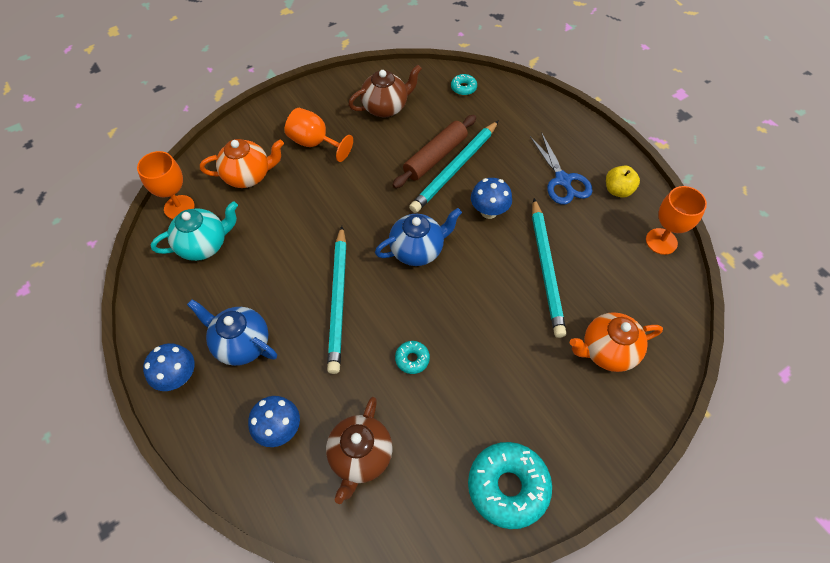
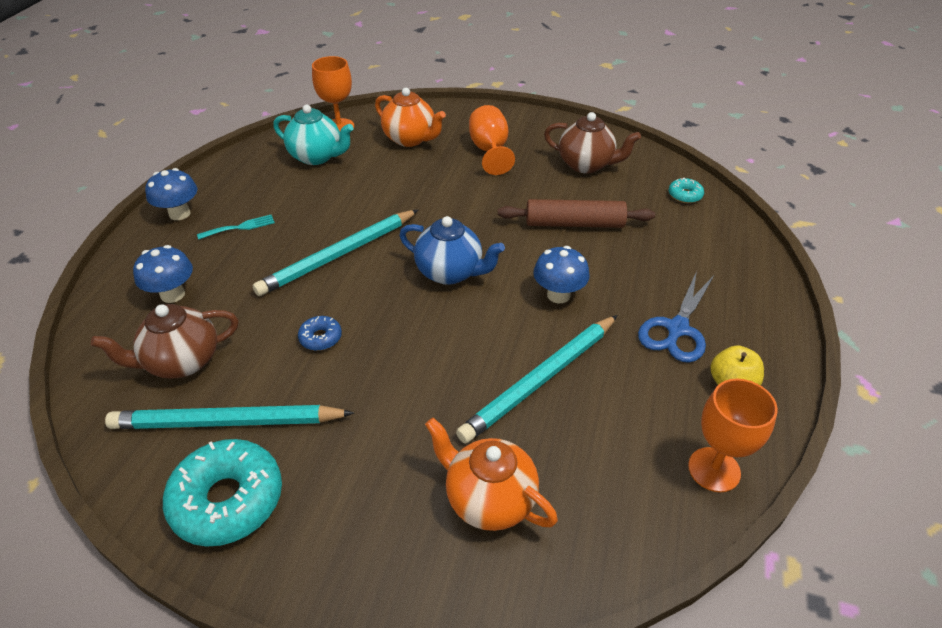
camera: 50 degrees right, 15 degrees down
(241, 344) = (240, 227): blue teapot -> turquoise fork
(412, 359) = (320, 338): turquoise donut -> blue donut
(455, 168) = (579, 243): turquoise pencil -> turquoise pencil (228, 422)

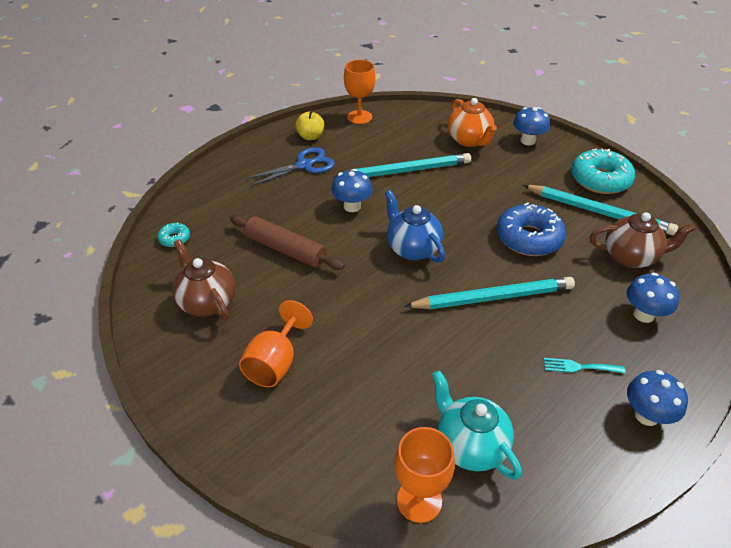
camera: 150 degrees left, 0 degrees up
(320, 338) = (528, 238): blue donut -> blue donut, size x2.13
(382, 553) = (527, 141): none -> blue mushroom
(410, 139) = (344, 426): orange teapot -> none

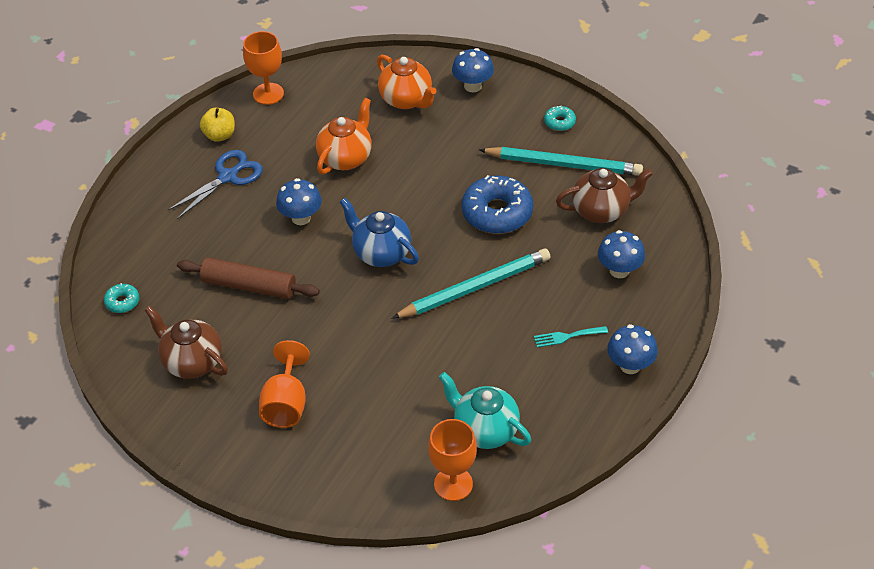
camera: 15 degrees left, 5 degrees up
(406, 171) = (346, 158): turquoise pencil -> orange teapot
(600, 180) = (559, 122): turquoise donut -> turquoise donut, size x0.47

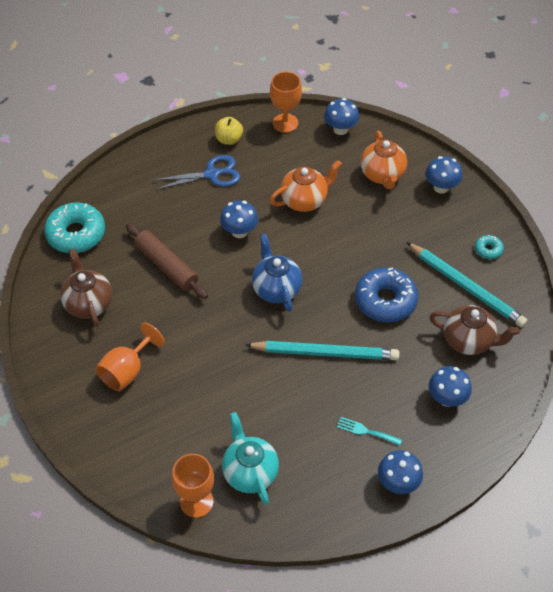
camera: 30 degrees right, 5 degrees up
(122, 302) = (76, 234): turquoise donut -> turquoise donut, size x2.13
(331, 75) = (340, 129): none -> blue mushroom

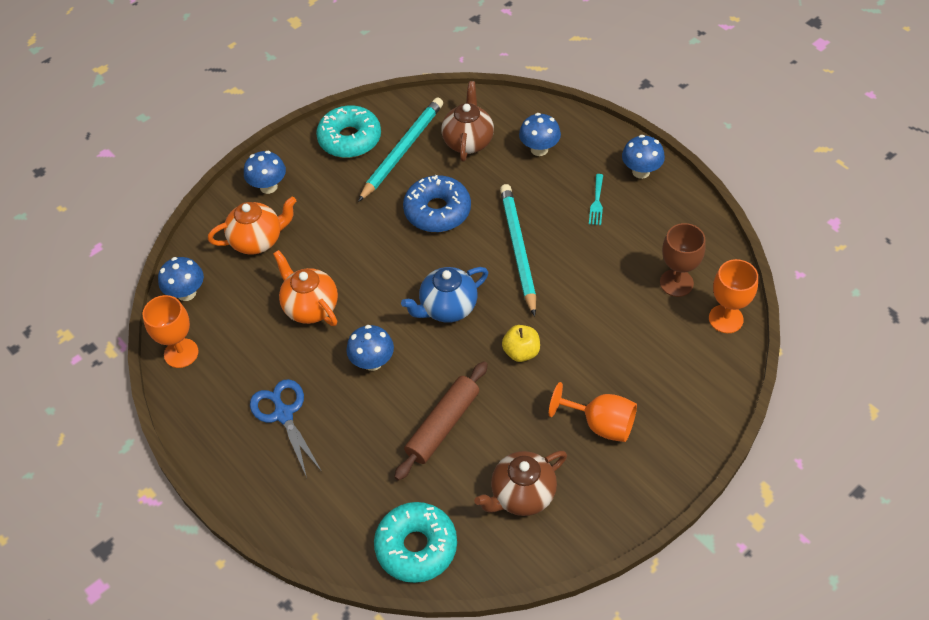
camera: 100 degrees left, 0 degrees up
(229, 139) = (218, 410): yellow apple -> yellow apple (521, 352)
(250, 472) = (676, 283): turquoise teapot -> brown goblet
(488, 250) = (350, 139): turquoise donut -> turquoise donut, size x2.13

